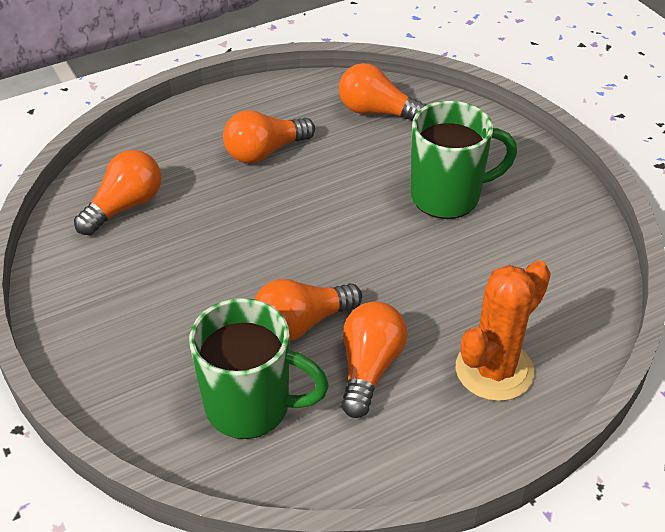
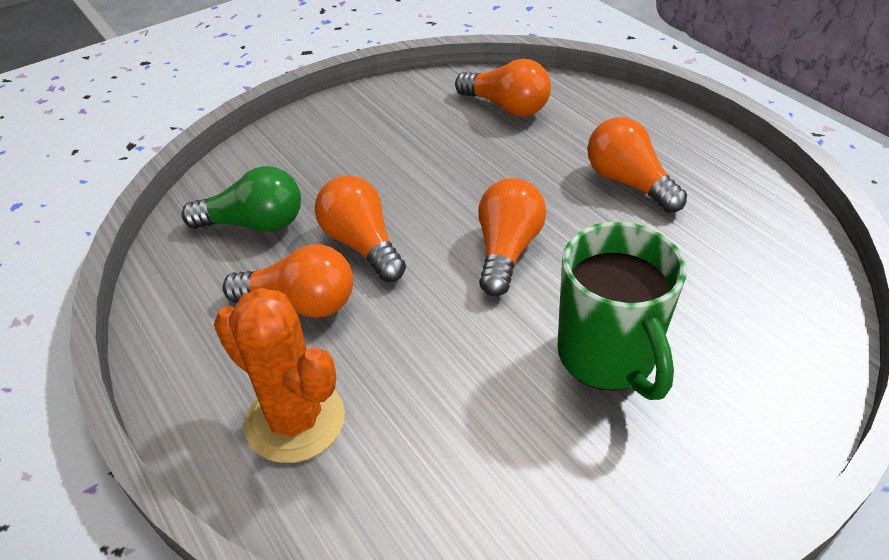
camera: 85 degrees right, 0 degrees up
(251, 407) = (254, 224): green mug -> green light bulb
(377, 112) = (760, 269): orange light bulb -> orange light bulb (506, 250)

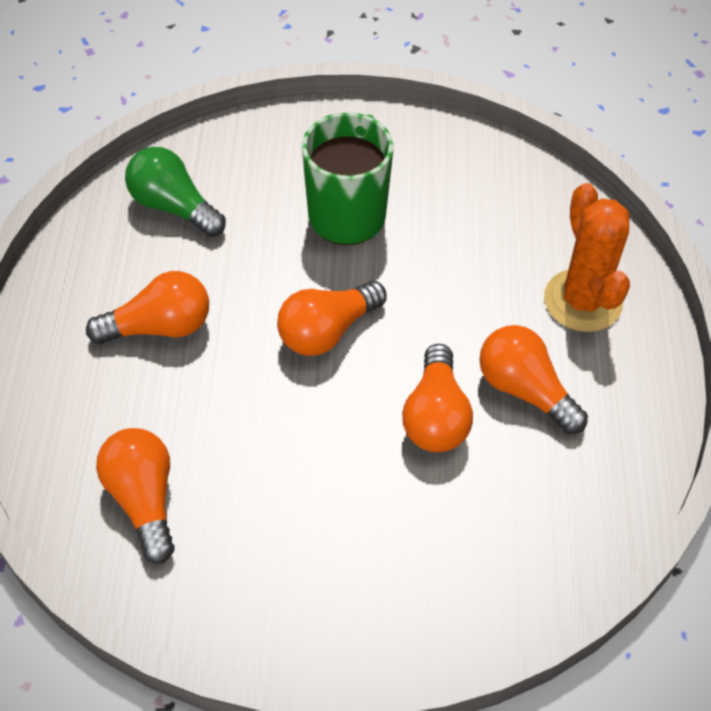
camera: 145 degrees left, 10 degrees up
(254, 224) = (515, 508): green light bulb -> green light bulb (174, 207)
(628, 182) = (159, 327): orange light bulb -> orange light bulb turned 105 degrees counterclockwise

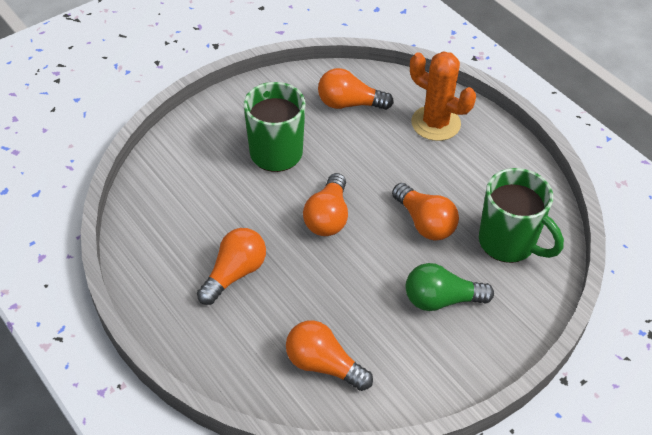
camera: 40 degrees left, 5 degrees down
(174, 207) = (172, 206): green light bulb -> green light bulb (441, 300)
(516, 515) = (508, 243): none -> green mug
(525, 390) = (453, 183): orange light bulb -> orange light bulb (349, 104)

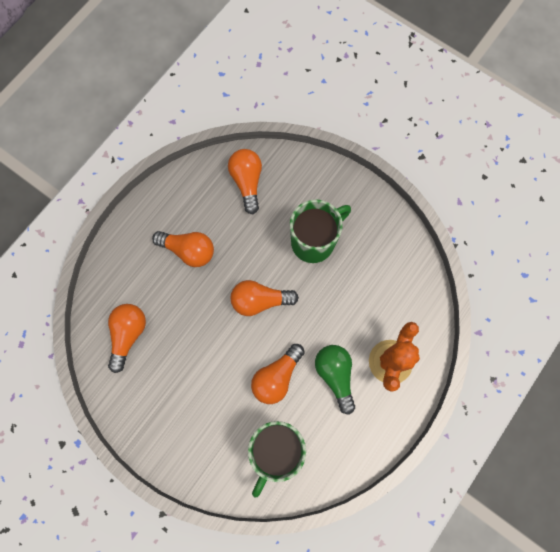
camera: 75 degrees right, 25 degrees up
(349, 104) = (388, 284): orange light bulb -> orange light bulb (247, 182)
(441, 300) = (205, 406): green light bulb -> green light bulb (335, 375)

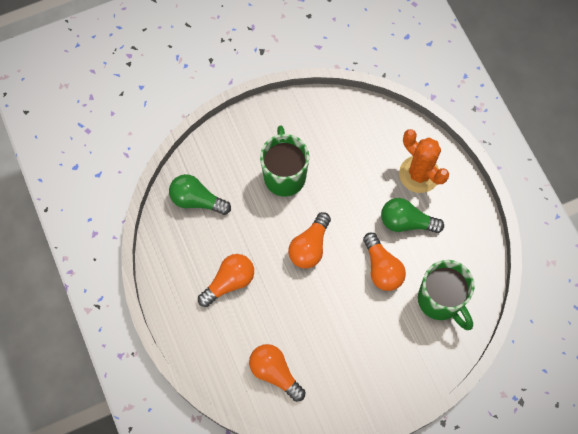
camera: 60 degrees left, 5 degrees down
(247, 182) = (197, 200): orange light bulb -> green light bulb

